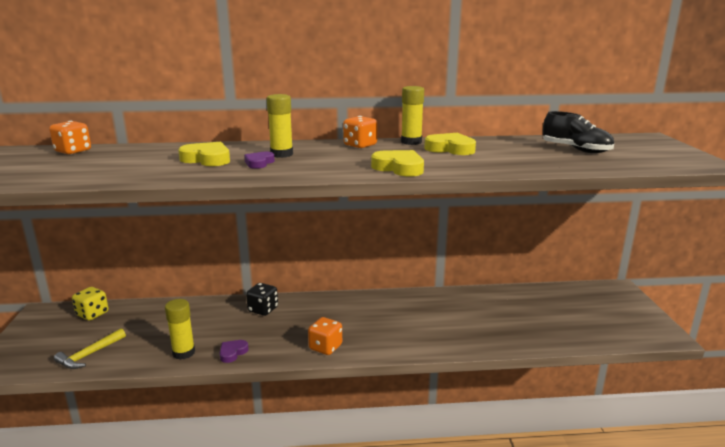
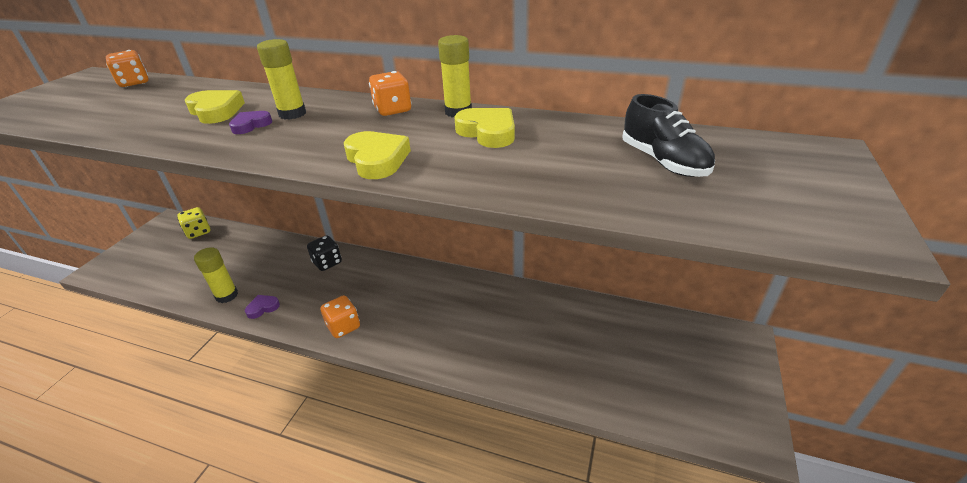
camera: 25 degrees right, 15 degrees up
(89, 355) = (162, 276): yellow hammer -> none

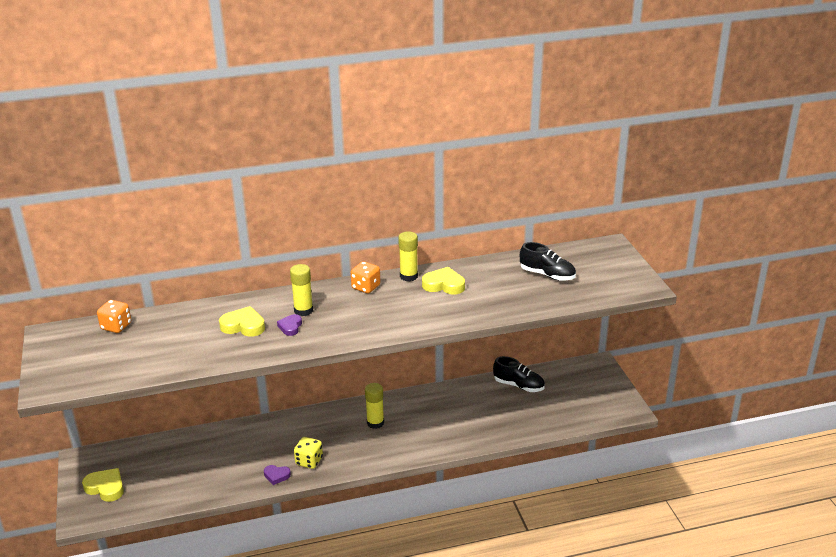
camera: 35 degrees left, 5 degrees down
(198, 232) = (130, 454): yellow dice -> yellow dice (309, 461)
(227, 295) = (234, 481): yellow glue stick -> yellow glue stick (375, 423)
(263, 308) = (276, 476): purple heart -> purple heart turned 105 degrees counterclockwise
(327, 262) = (286, 428): black dice -> none
(343, 326) = (353, 460): orange dice -> none
(377, 160) = (407, 321): yellow heart -> yellow heart (106, 487)
(607, 321) = (518, 385): none -> black shoe

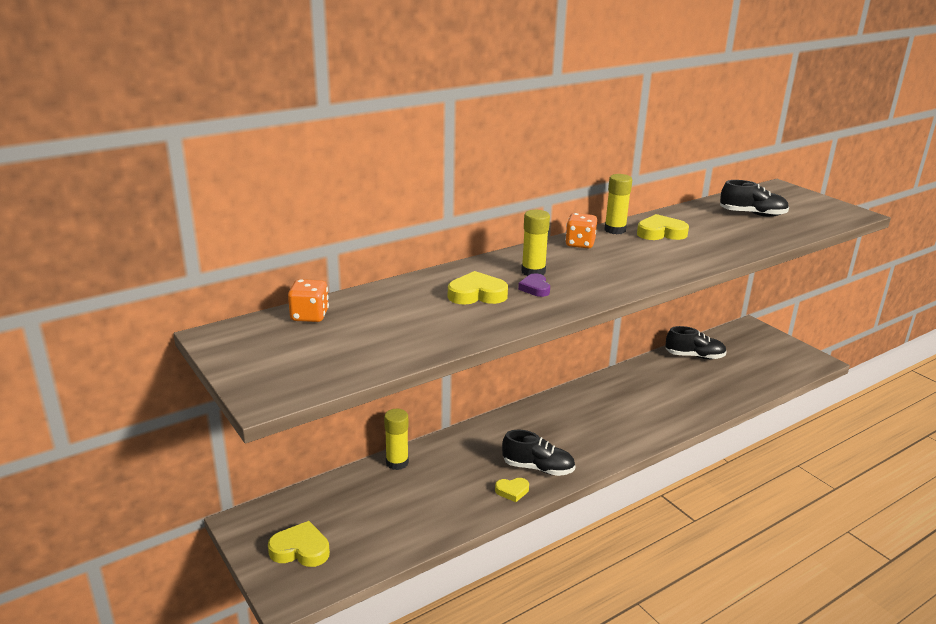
camera: 20 degrees left, 5 degrees down
(276, 476) = (512, 491): purple heart -> yellow heart
(309, 461) = (538, 468): yellow dice -> black shoe
(375, 423) = (579, 415): yellow glue stick -> yellow glue stick (397, 463)

